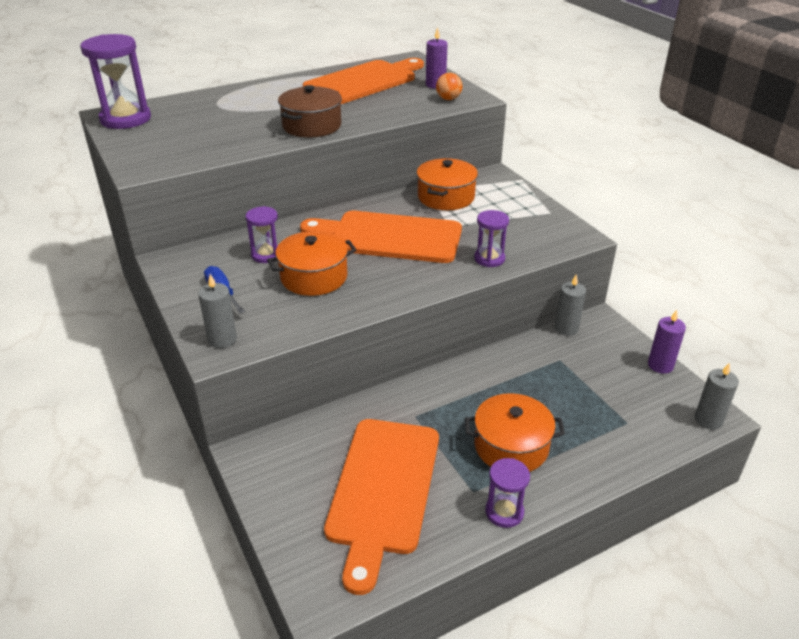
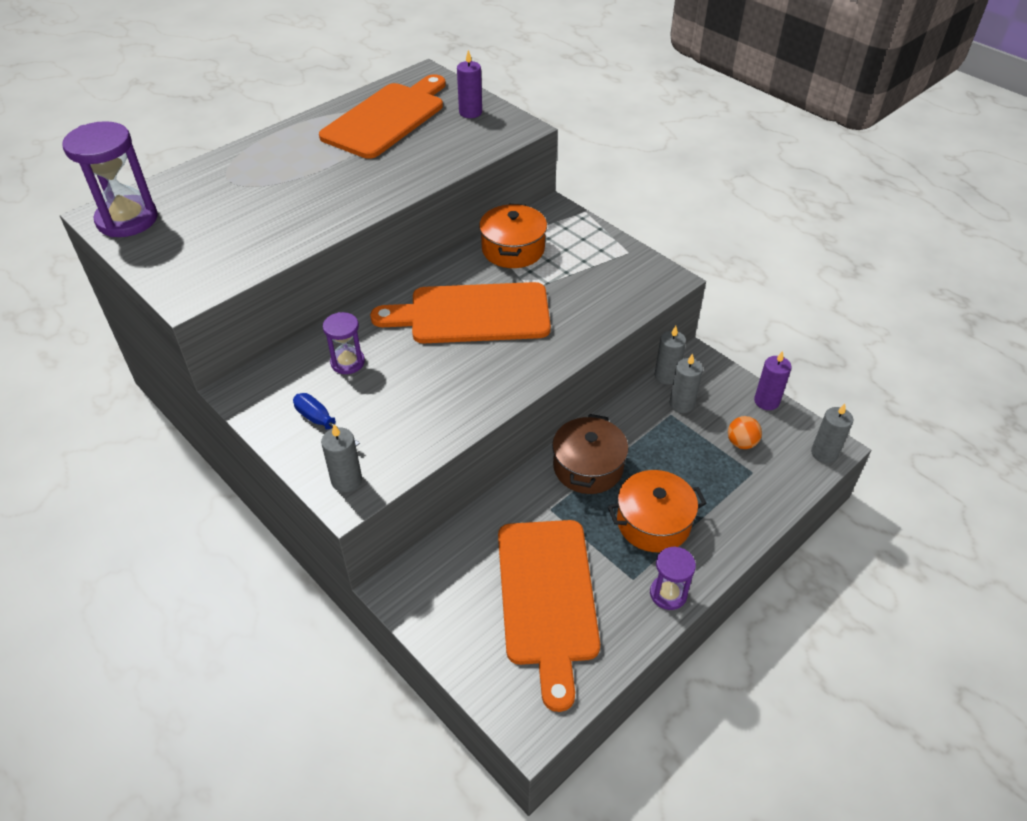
camera: 15 degrees left, 10 degrees up
(312, 126) = (356, 197): brown pot -> brown pot (588, 467)
(314, 277) = (412, 382): orange pot -> none
(448, 99) = (493, 132): orange ball -> orange ball (741, 443)
(489, 259) = (586, 324): purple hourglass -> none
(573, 353) = (681, 404): none -> grey candle

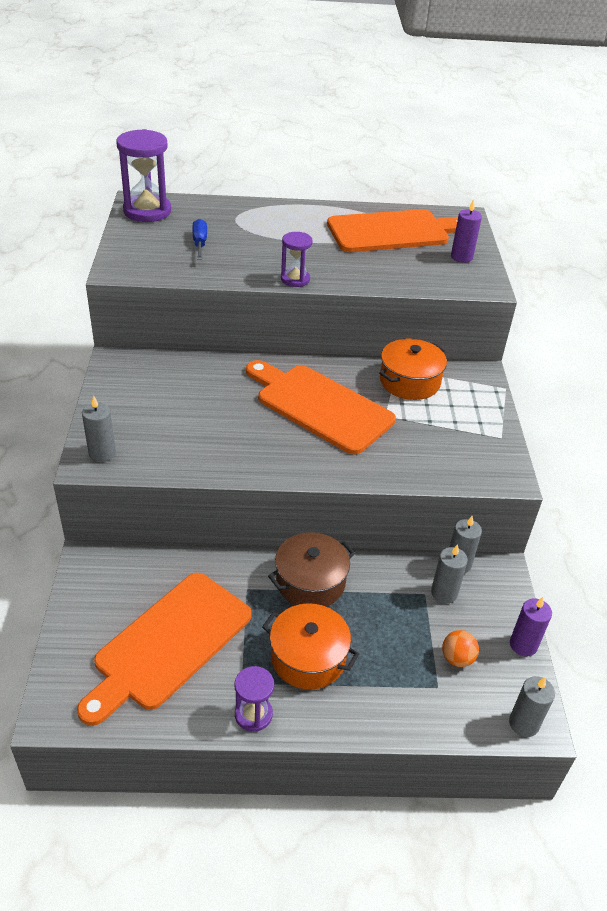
camera: 40 degrees right, 5 degrees down
(320, 421) = (135, 408): blue screwdriver -> blue screwdriver (200, 243)
(347, 362) = (198, 384): purple hourglass -> purple hourglass (295, 279)

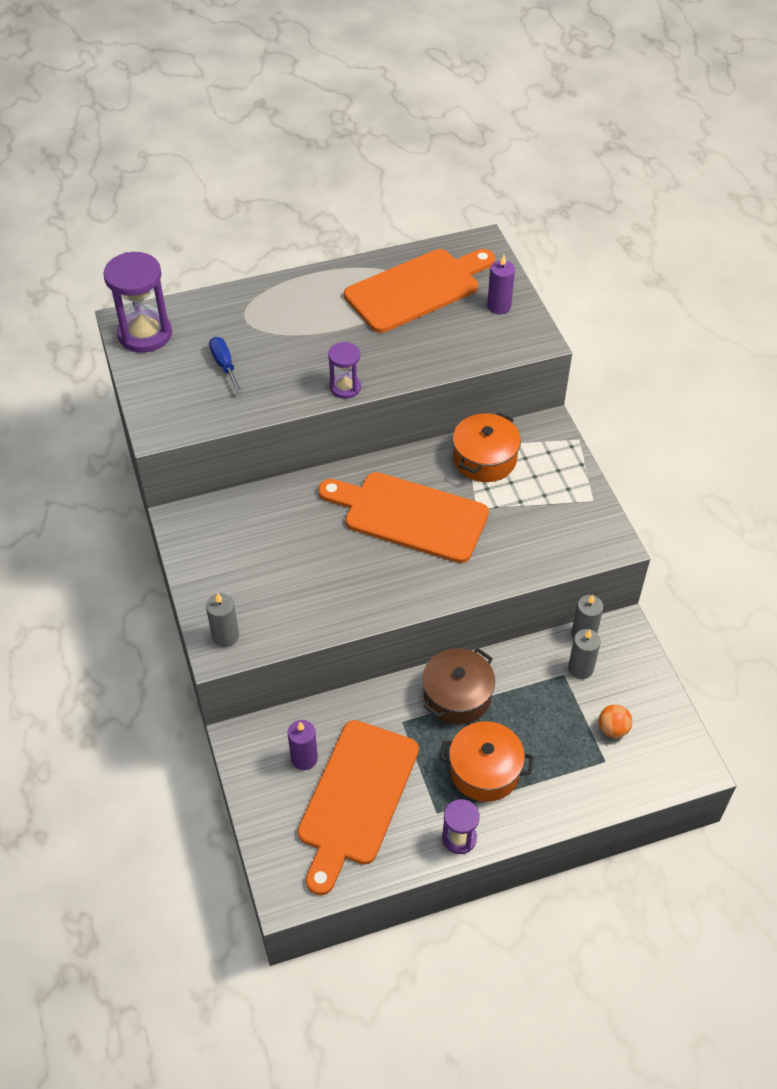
camera: 15 degrees left, 10 degrees up
(523, 645) = (665, 697): purple candle -> purple candle (304, 758)
(523, 723) = (686, 770): grey candle -> none

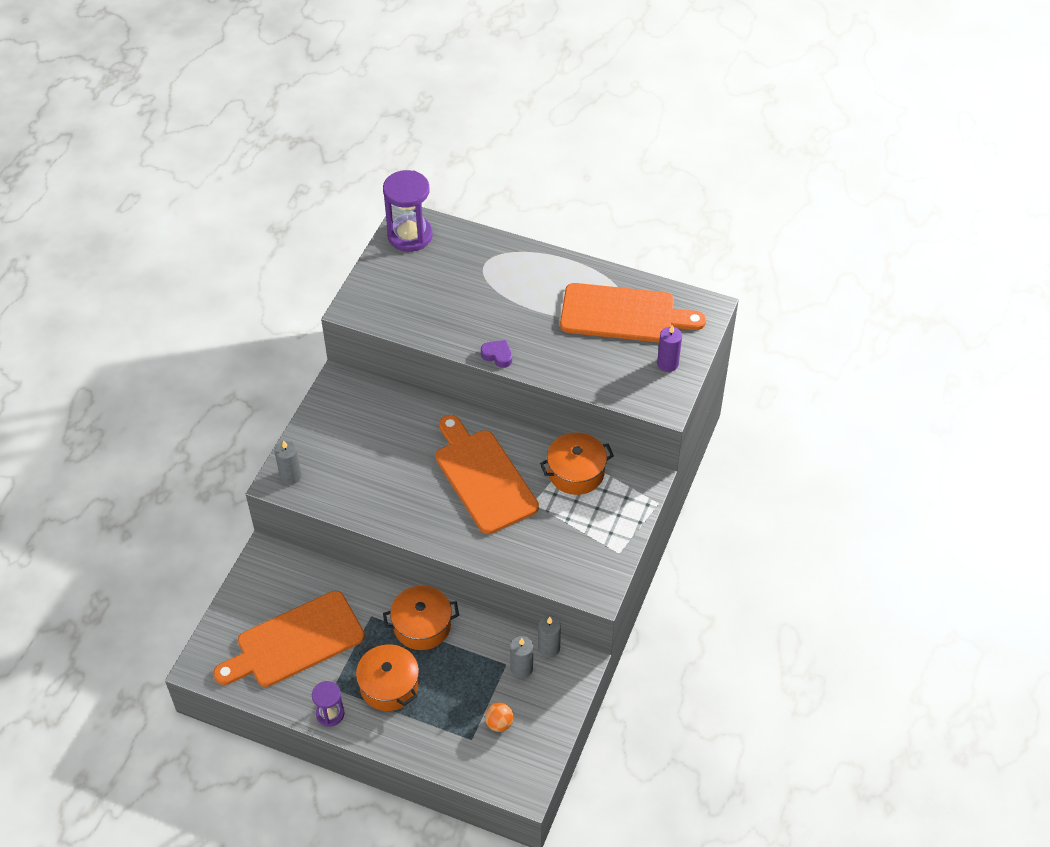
camera: 40 degrees right, 0 degrees up
(224, 365) = (437, 289): blue screwdriver -> none
(304, 758) = (289, 594): purple candle -> none
(345, 387) = (497, 355): purple hourglass -> purple heart
(457, 696) = (422, 626): brown pot -> orange pot

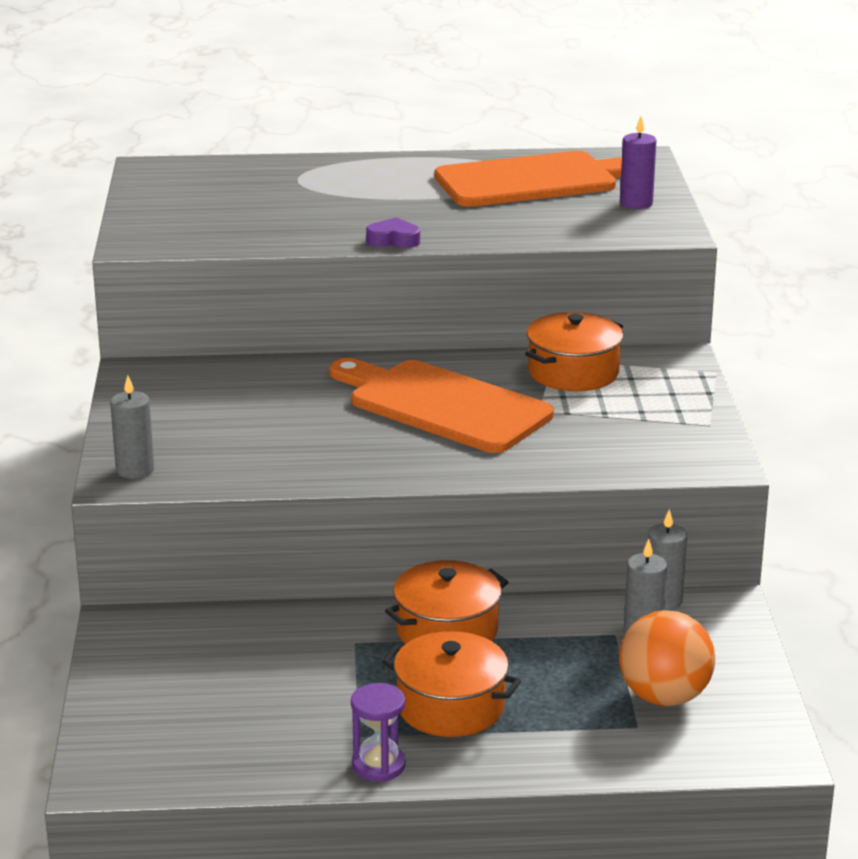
camera: 25 degrees left, 25 degrees down
(295, 642) = (250, 703): orange cutting board -> none
(410, 236) = (165, 177): purple hourglass -> none
(499, 723) = (664, 697): orange ball -> orange ball, size x1.85

